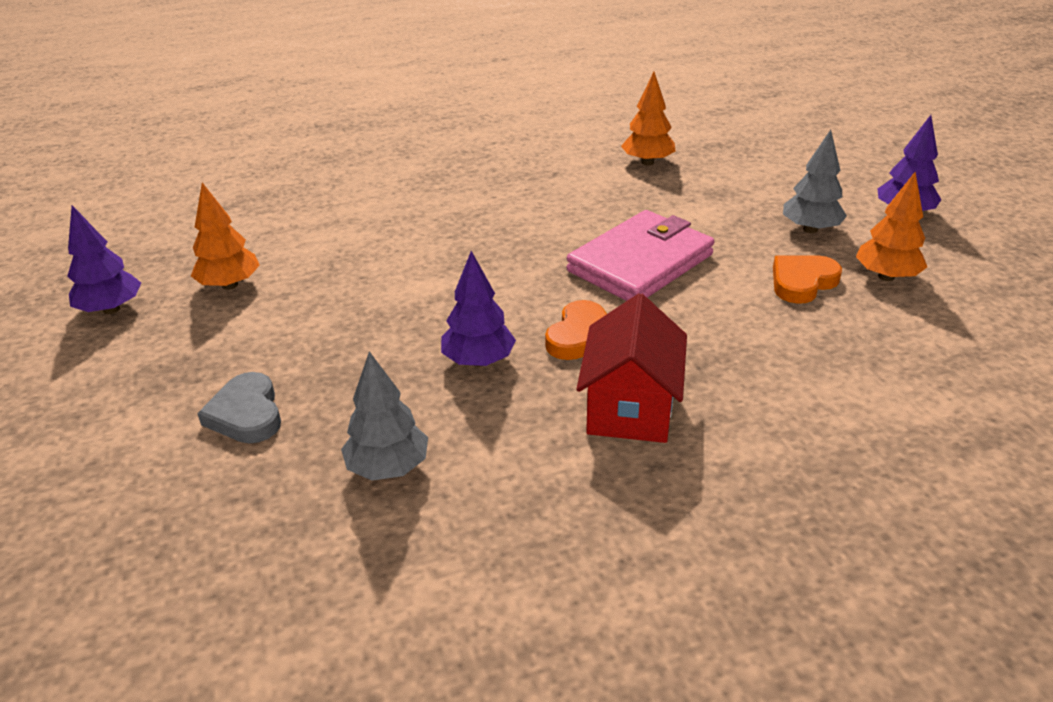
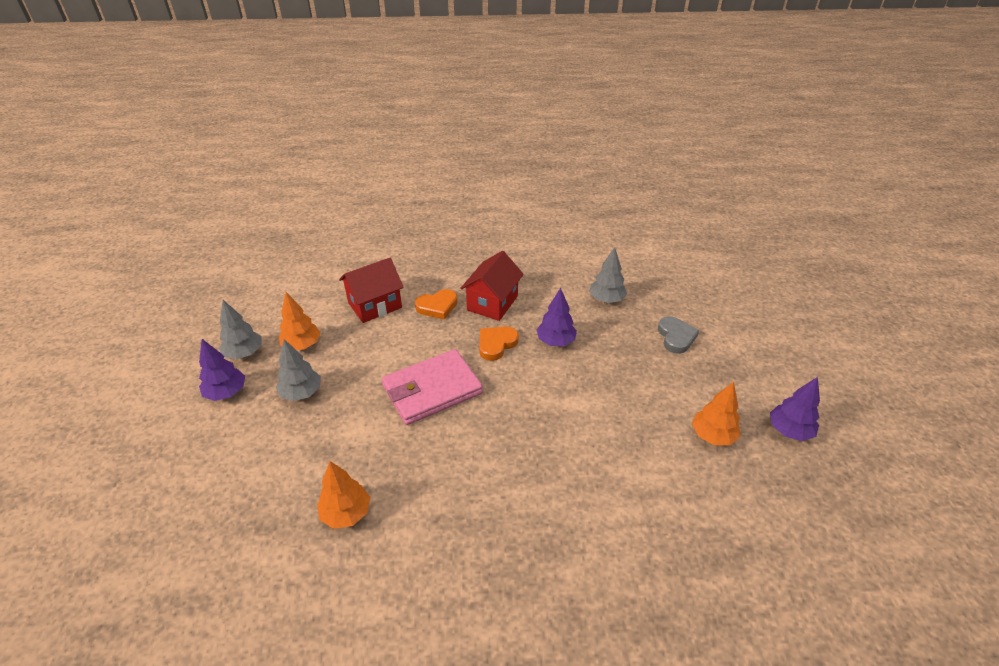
camera: 165 degrees left, 5 degrees up
(802, 282) = (351, 352): orange heart -> orange heart (437, 306)
(848, 357) = (375, 305): none -> red house
(952, 252) = (244, 353): none -> grey tree

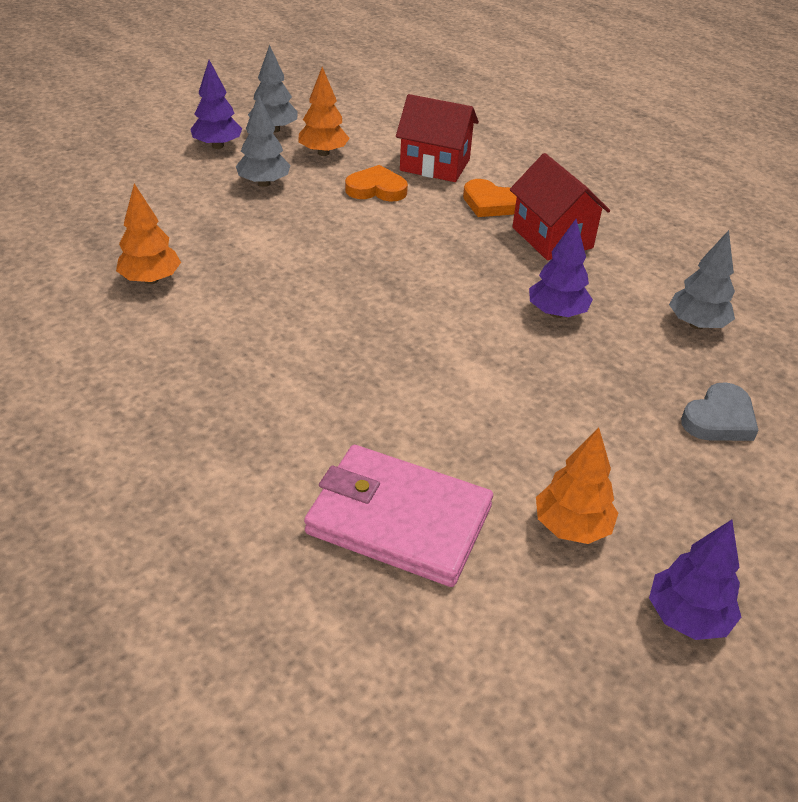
camera: 50 degrees right, 0 degrees up
(432, 390) = (363, 257): pink wallet -> pink wallet (398, 520)
(492, 303) = (552, 237): red house -> red house turned 75 degrees clockwise
(496, 344) = (489, 270): orange heart -> orange heart (376, 189)

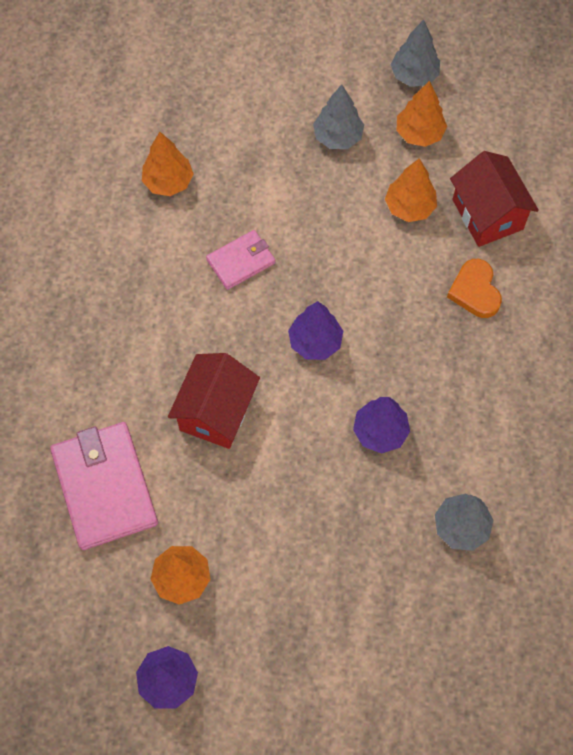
camera: 50 degrees right, 25 degrees up
(218, 146) = (351, 65): purple tree -> purple tree (315, 342)
(291, 288) = (241, 261): none -> pink wallet
(376, 189) = (409, 207): orange heart -> orange tree
(552, 237) = (473, 363): red house -> red house (216, 412)
(719, 419) = (363, 601): grey heart -> none

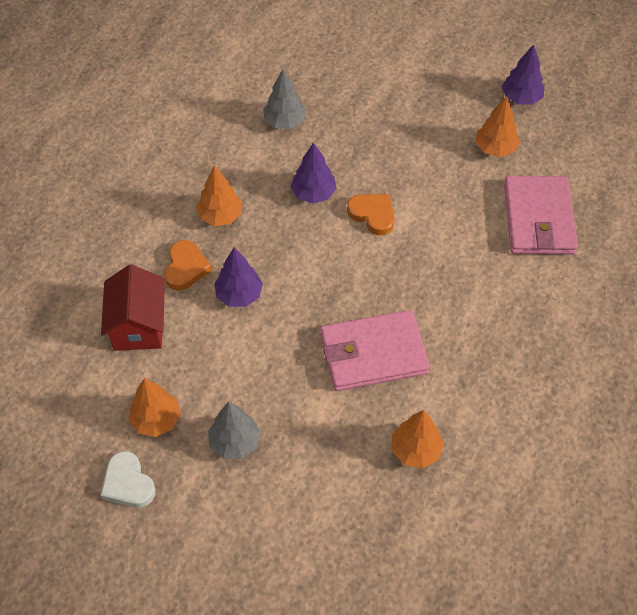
camera: 160 degrees left, 10 degrees down
(216, 412) = (435, 243): red house -> none
(241, 261) = (373, 354): pink wallet -> pink wallet, size x1.79
(300, 426) = (372, 215): none -> orange heart
(315, 342) = (336, 270): purple tree -> purple tree (239, 295)
(409, 207) = (202, 353): orange tree -> orange tree (220, 216)
(414, 75) = (128, 483): grey tree -> white heart

